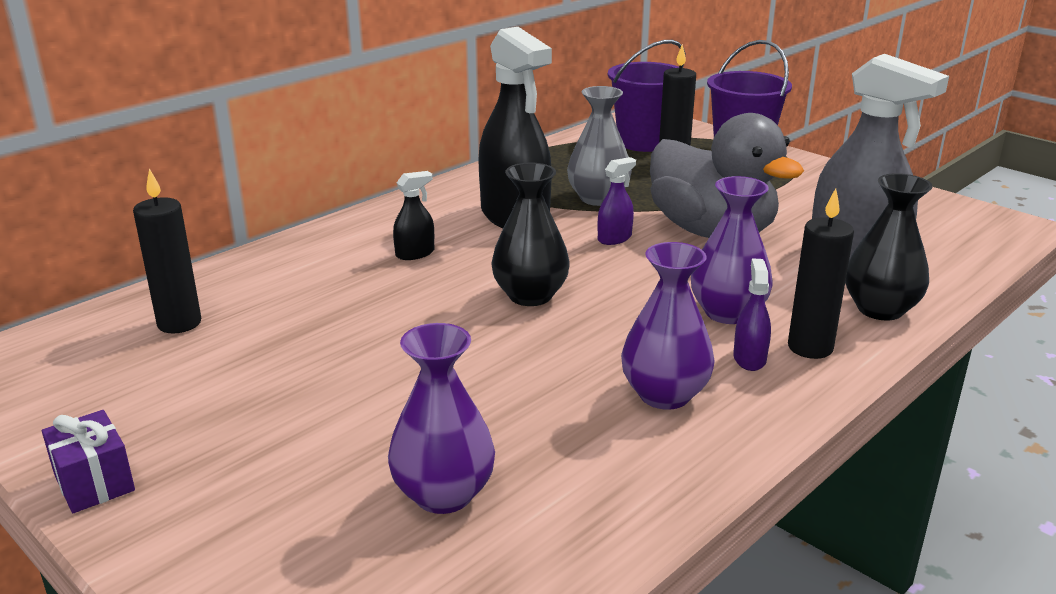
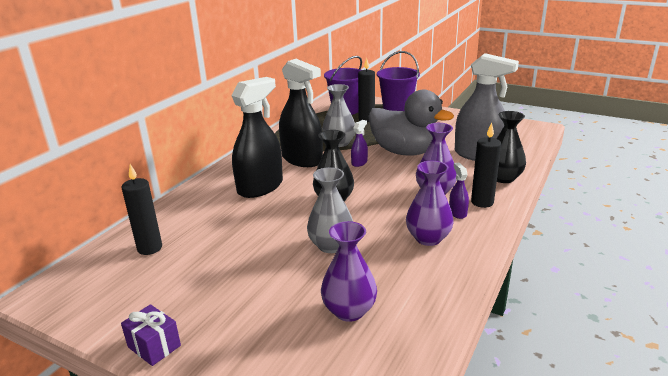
camera: 15 degrees left, 0 degrees up
(415, 253) = (260, 187): black spray bottle -> black spray bottle, size x2.35
(478, 375) = (331, 245): none -> grey vase

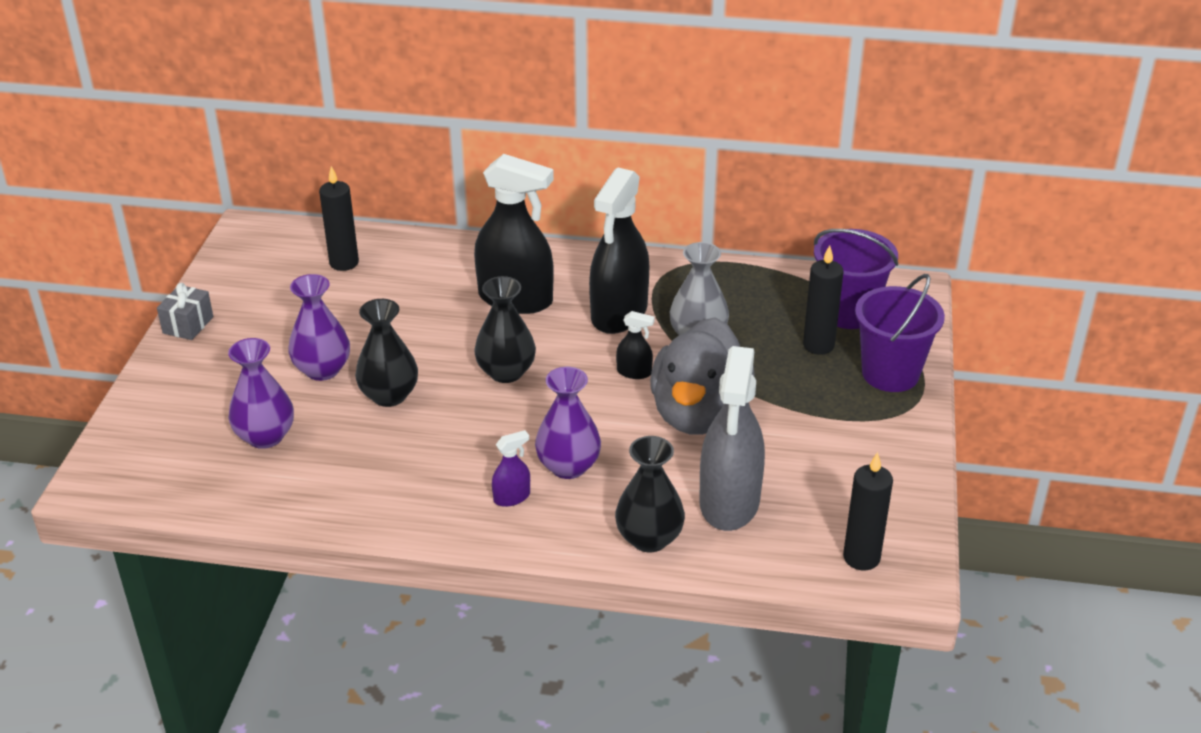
camera: 70 degrees right, 10 degrees up
(154, 346) = (188, 325): purple gift -> grey gift
(331, 245) = (389, 395): grey vase -> black vase
(359, 162) = (634, 372): purple spray bottle -> black spray bottle
(428, 238) = (432, 476): purple vase -> purple vase (322, 370)
(482, 202) = (553, 520): black candle -> black candle (861, 558)

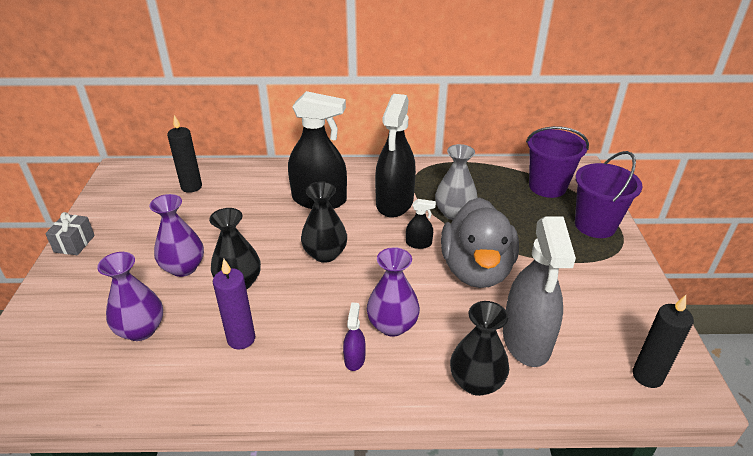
camera: 10 degrees left, 0 degrees up
(382, 460) = (241, 339): none -> purple candle
(512, 497) = (354, 359): purple spray bottle -> purple spray bottle turned 45 degrees counterclockwise
(818, 345) = (538, 211): black candle -> none

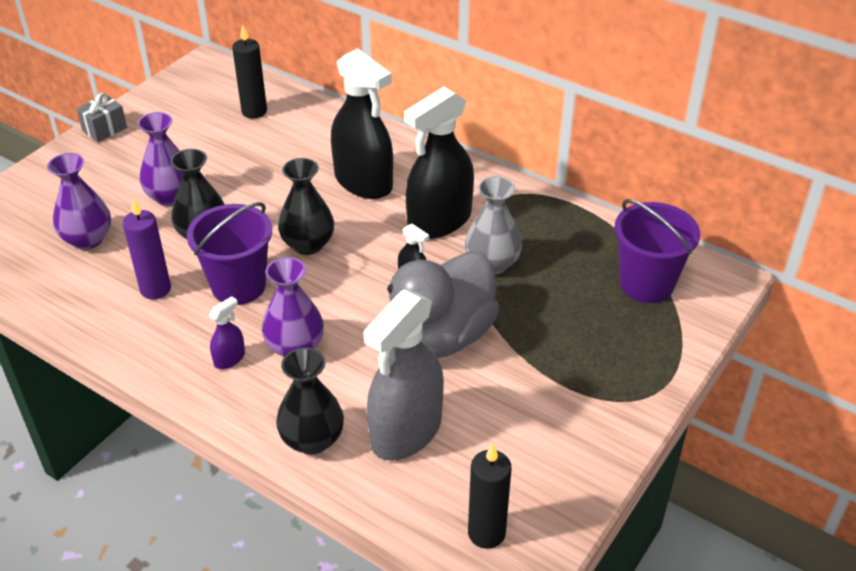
camera: 35 degrees right, 5 degrees up
(595, 225) = (644, 357): purple bucket -> purple bucket (238, 286)

